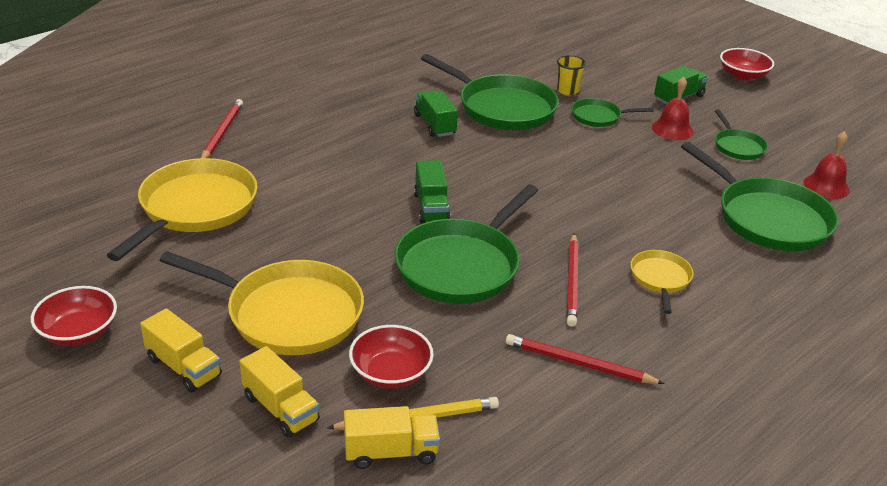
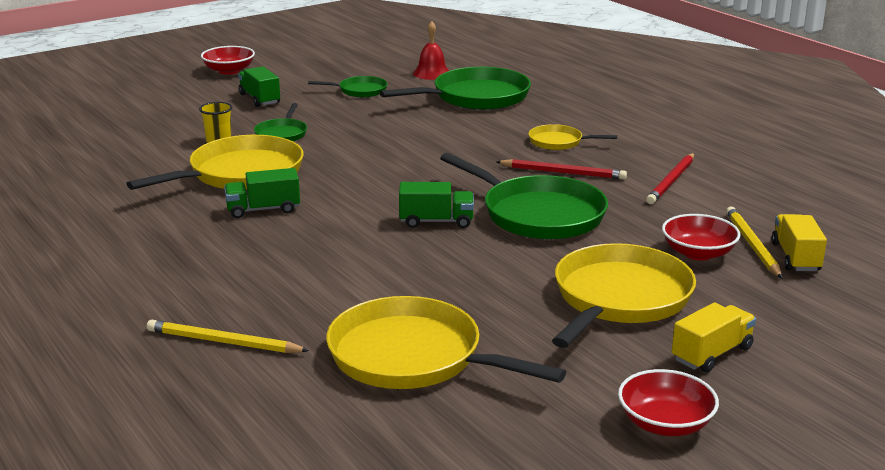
camera: 80 degrees left, 10 degrees down
(222, 132) = (223, 342): red pencil -> yellow pencil
(280, 408) = (758, 303): yellow truck -> none
(502, 108) = (241, 174): green pan -> yellow pan
(672, 129) = (319, 109): red bell -> none

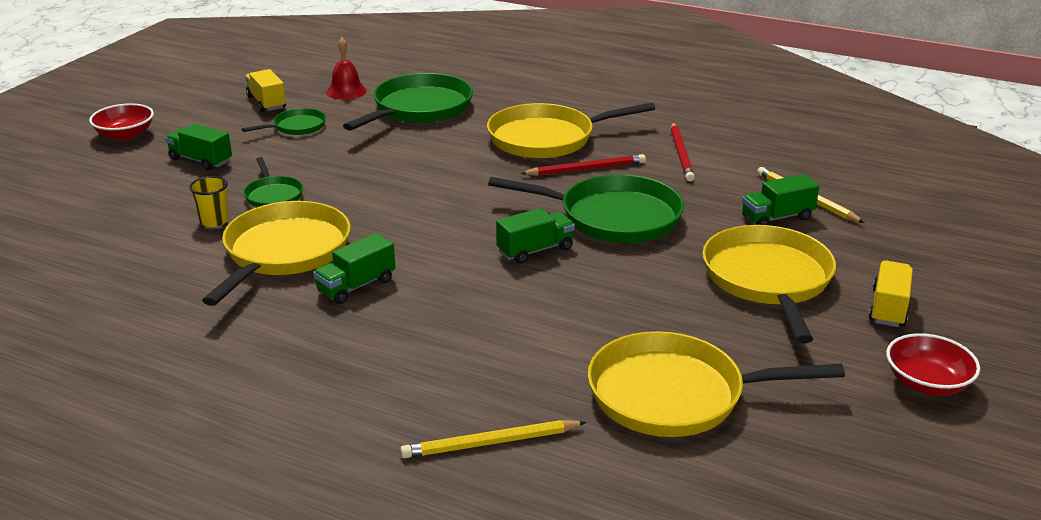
camera: 30 degrees left, 5 degrees up
(558, 142) = (547, 138): yellow pan -> yellow pan, size x1.98
(698, 253) = (777, 218): red bowl -> green truck
(795, 257) = (848, 200): yellow truck -> yellow truck (266, 102)

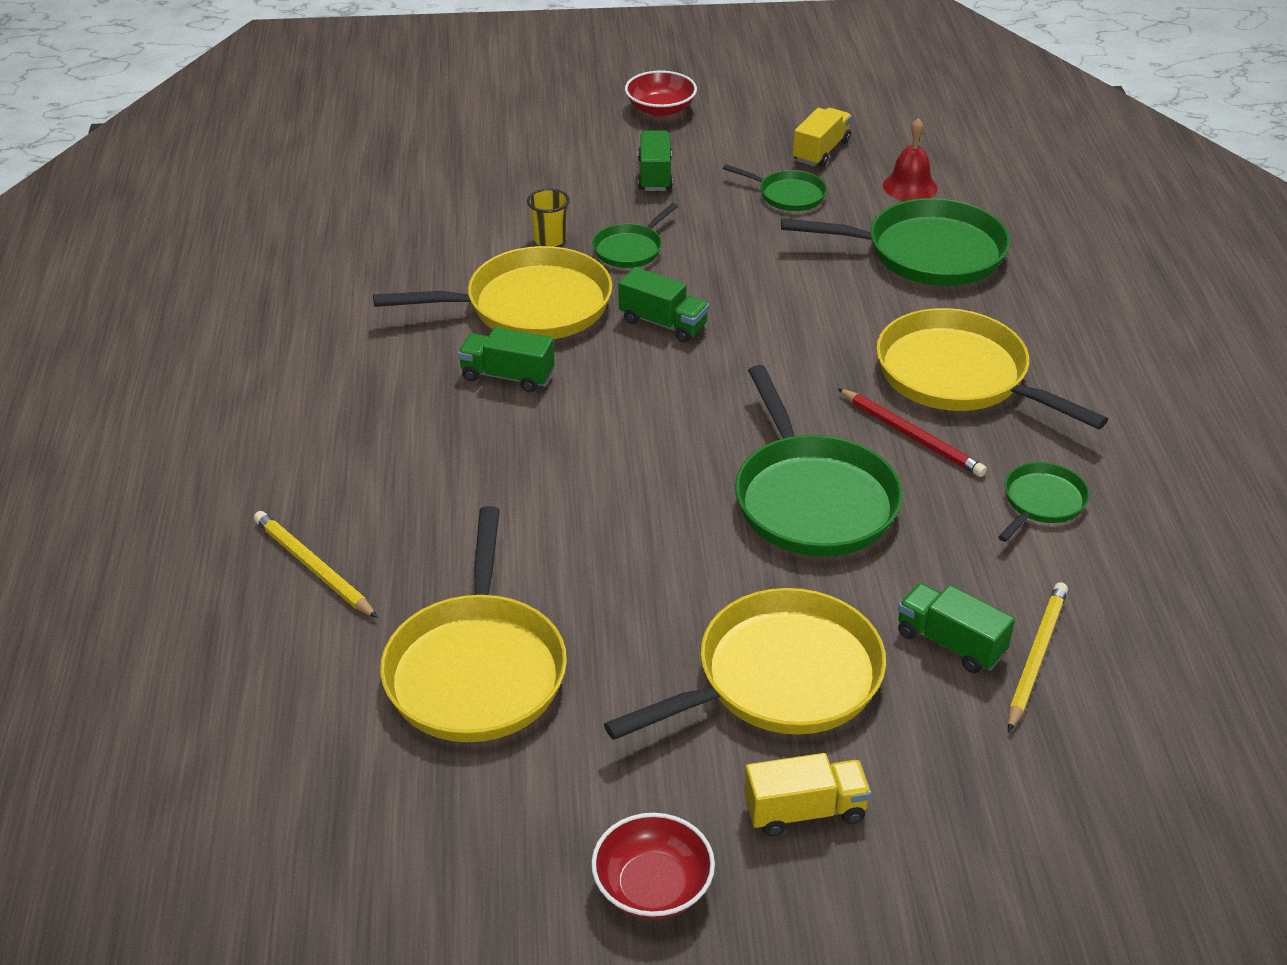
camera: 60 degrees right, 10 degrees up
(535, 250) = (681, 467): green truck -> green truck (663, 323)
(674, 395) = (476, 670): yellow pan -> yellow pan turned 150 degrees counterclockwise
(681, 154) = (1041, 502): red pencil -> green pan

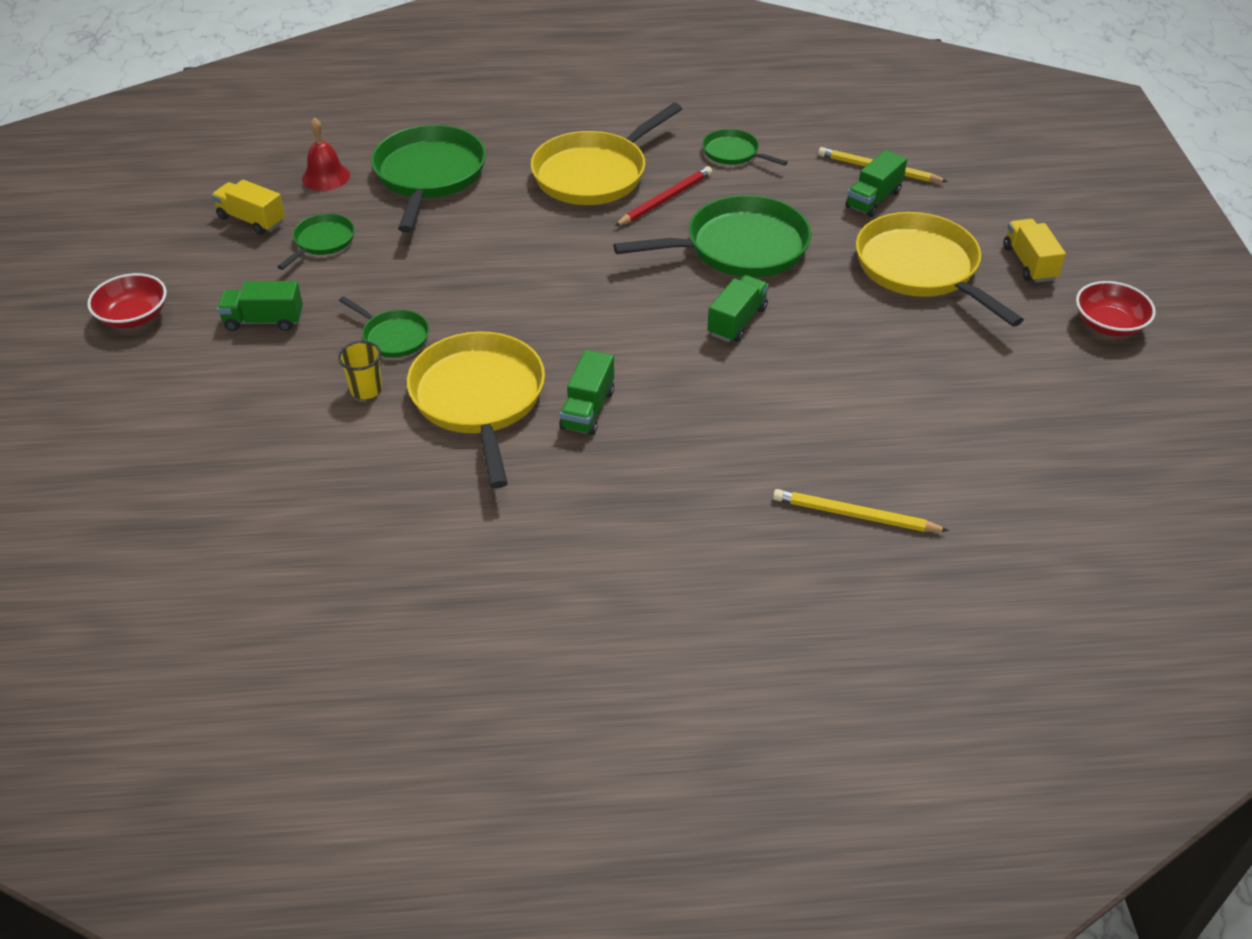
camera: 90 degrees left, 5 degrees up
(313, 567) = (855, 515): yellow pencil -> yellow pencil turned 60 degrees clockwise
(476, 670) = (948, 410): yellow pan -> none
(663, 323) = (514, 317): green truck -> green truck (737, 321)

